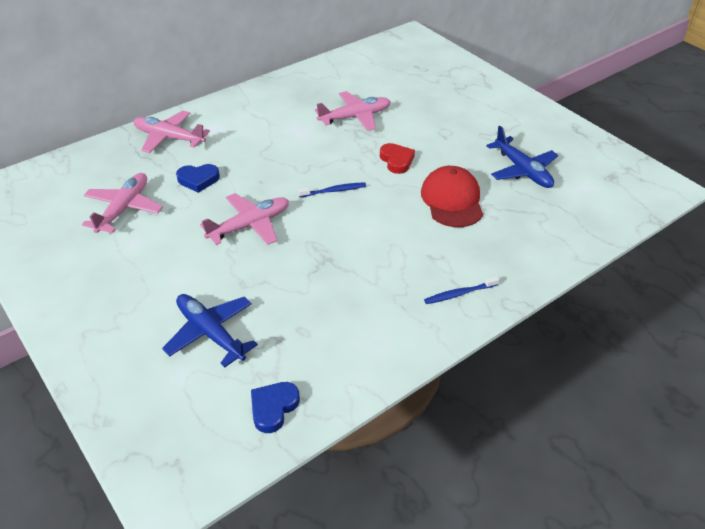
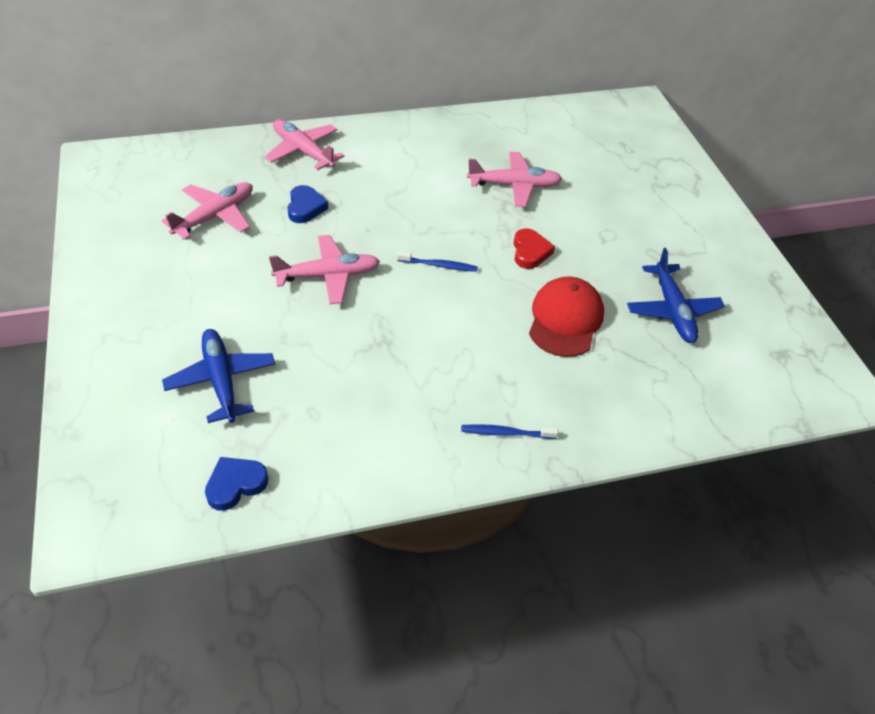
camera: 20 degrees right, 5 degrees up
(198, 180) = (305, 207): blue heart -> blue heart turned 105 degrees counterclockwise

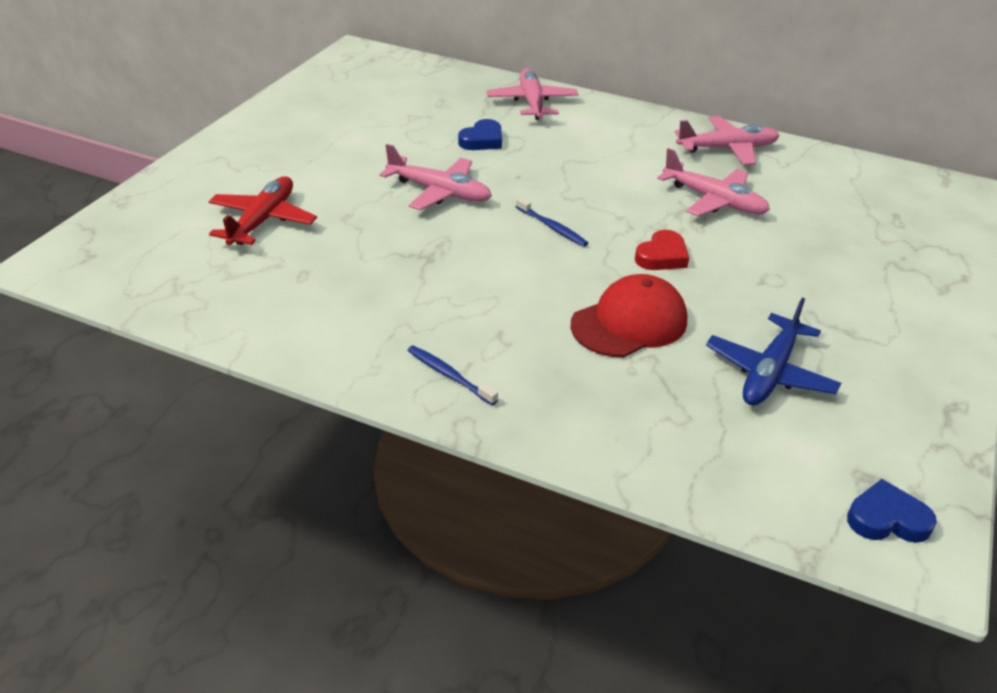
camera: 40 degrees right, 10 degrees down
(215, 216) = (398, 118): pink plane -> pink plane (727, 149)
(221, 381) = (262, 221): blue plane -> red plane
(235, 485) = (183, 289): blue heart -> blue heart (887, 519)

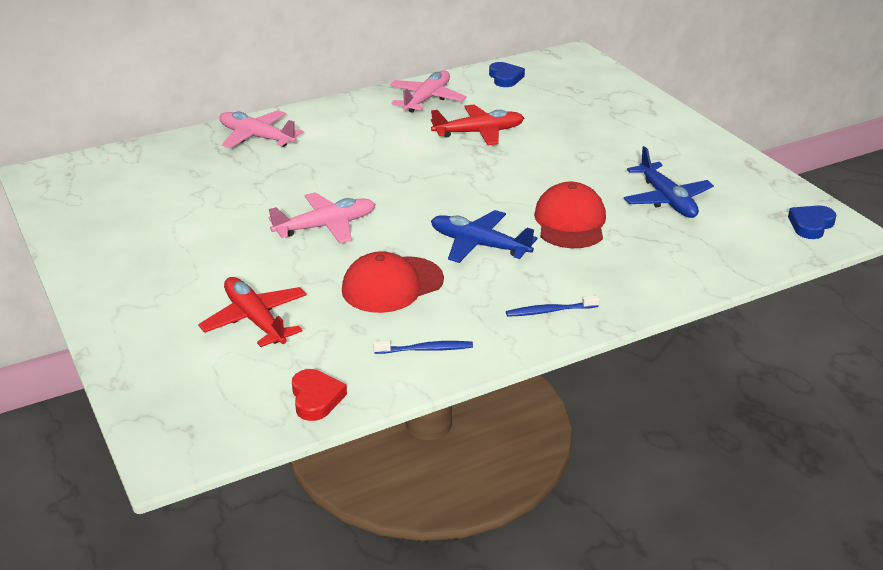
camera: 50 degrees left, 5 degrees down
(388, 264) = (392, 285): none -> red cap
(482, 140) = (279, 179): blue heart -> blue heart (505, 78)
(513, 284) = (479, 245): none -> blue plane
(552, 227) = (432, 202): blue toothbrush -> blue toothbrush (426, 349)
(662, 256) = (515, 178): red heart -> red heart (316, 398)
(713, 200) = (478, 133): pink plane -> red plane

